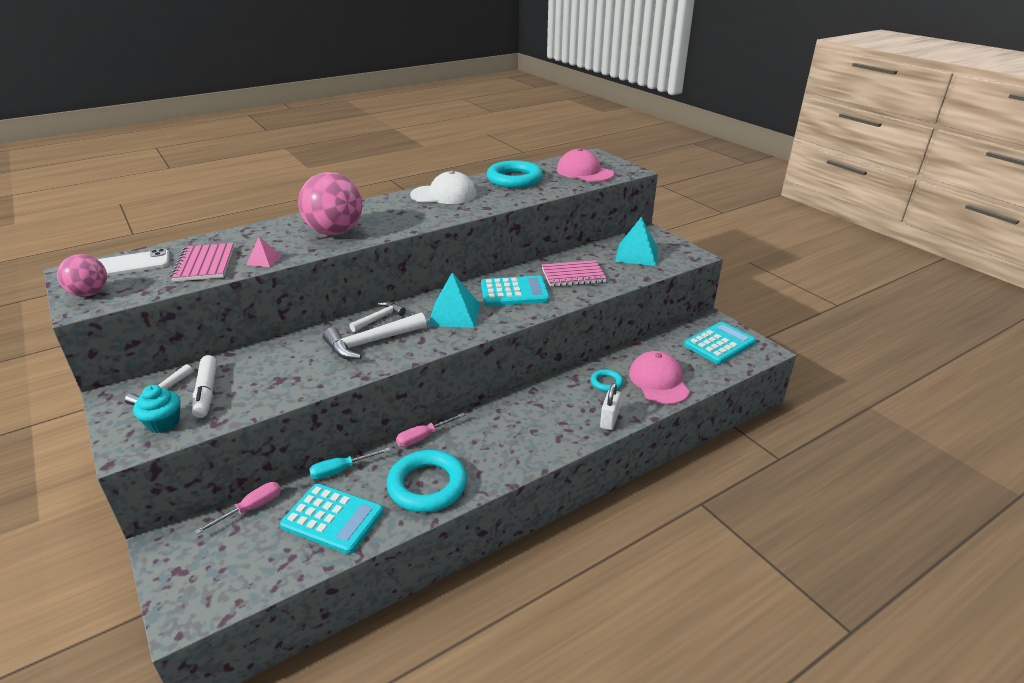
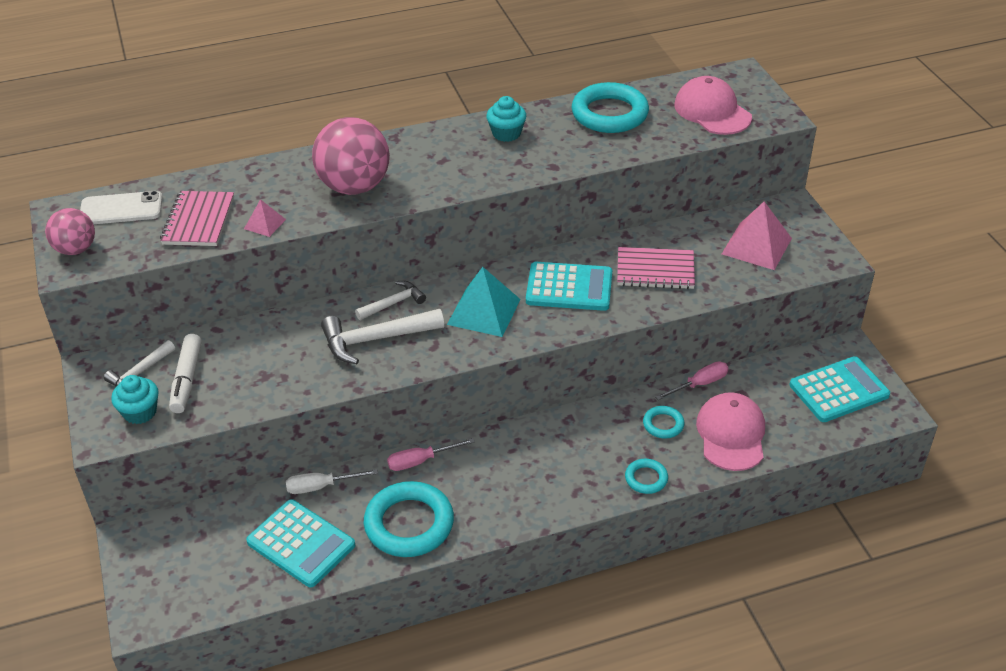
camera: 15 degrees right, 10 degrees up
(251, 508) = (220, 515): pink screwdriver -> pink screwdriver (699, 384)
(341, 470) = (321, 486): turquoise screwdriver -> white screwdriver
(444, 195) = (506, 133): white cap -> turquoise cupcake
(609, 420) = (646, 478): white padlock -> turquoise ring
(637, 254) = (756, 246): turquoise pyramid -> pink pyramid

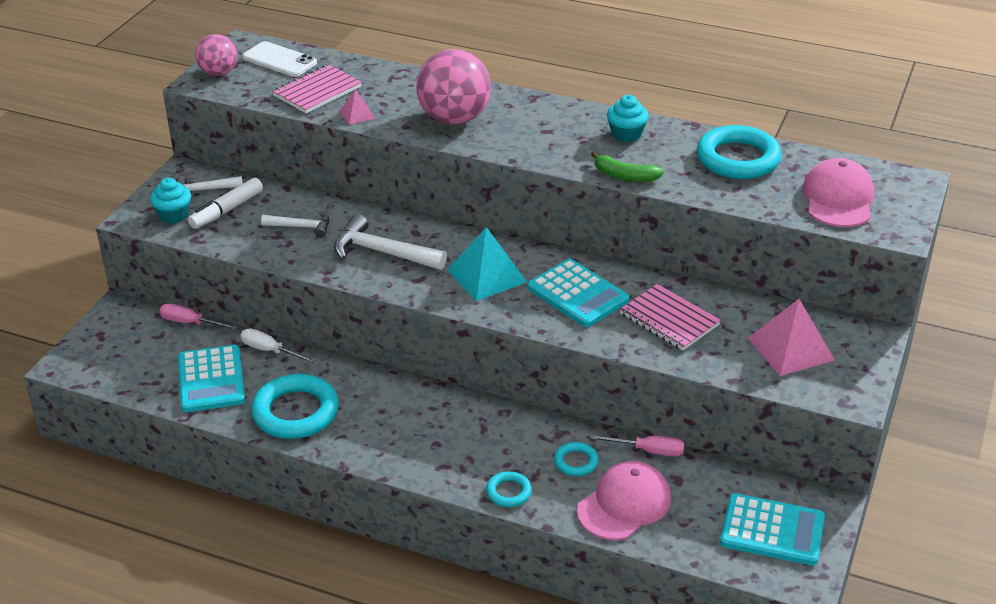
camera: 40 degrees right, 5 degrees down
(393, 303) = (428, 234): white hammer -> white hammer (301, 227)
(420, 461) = (357, 375): pink screwdriver -> pink screwdriver (190, 323)
(549, 168) = (624, 176): none -> green banana

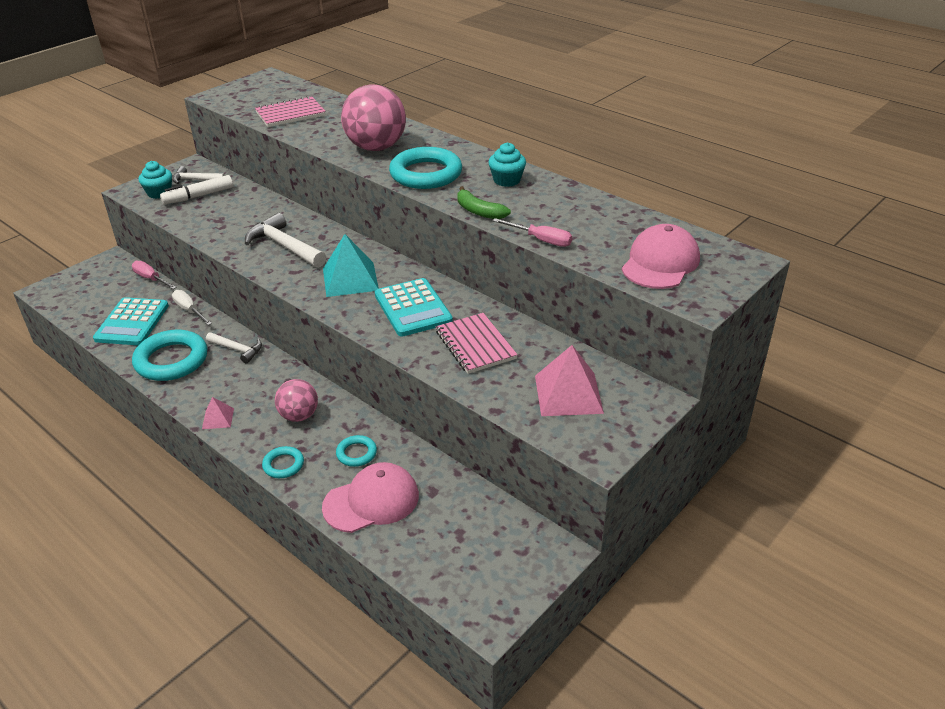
camera: 20 degrees right, 0 degrees up
(218, 73) = (232, 92): pink ball -> pink ball (299, 415)
(279, 60) = (283, 90): white phone -> none
(301, 227) = (241, 217): white hammer -> white hammer (237, 350)
(357, 114) = (305, 133): pink pyramid -> pink pyramid (218, 418)
(648, 451) = (424, 459): pink screwdriver -> pink screwdriver (541, 240)
(738, 159) = (590, 214): turquoise ring -> turquoise ring (426, 174)
(772, 530) = (487, 561): turquoise calculator -> none

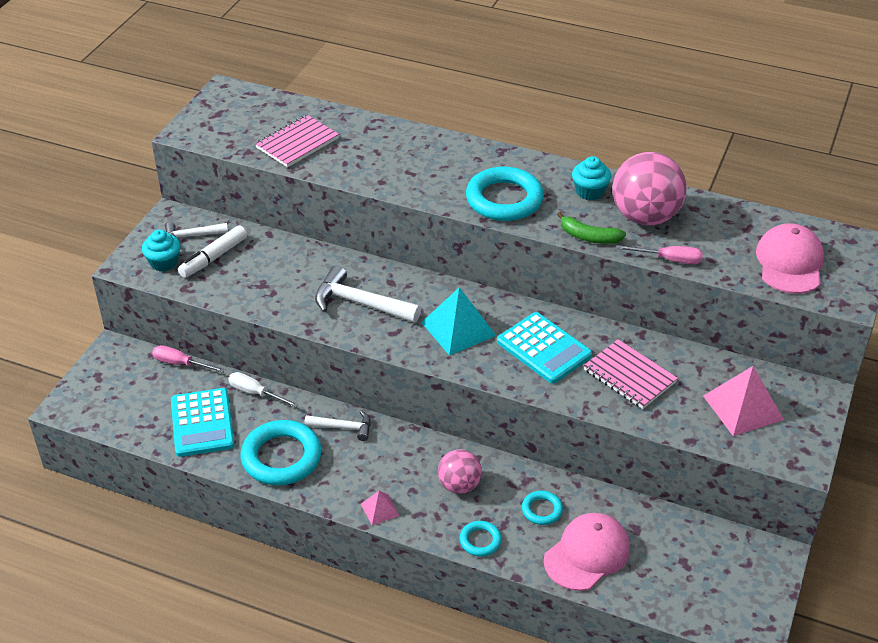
camera: 20 degrees left, 5 degrees up
(376, 147) = (427, 174): pink ball -> pink ball (645, 217)

